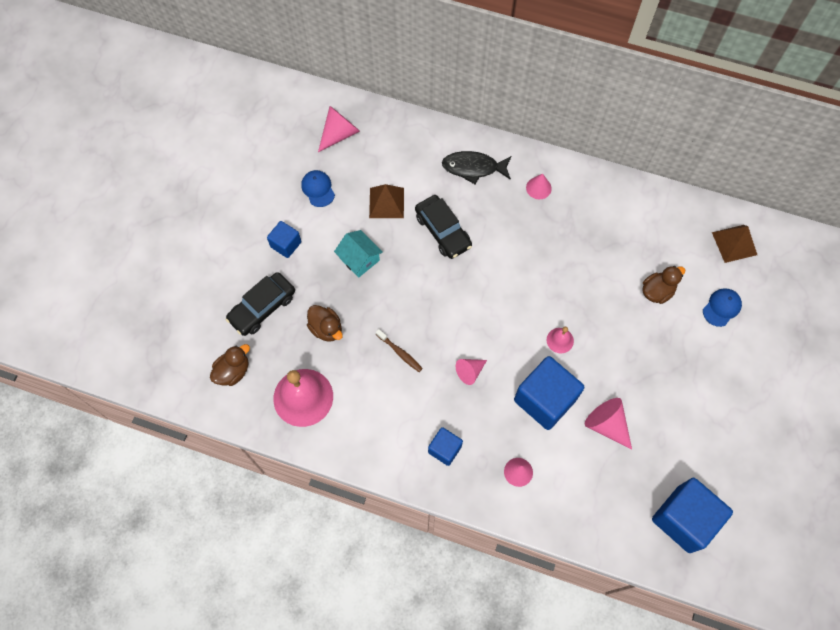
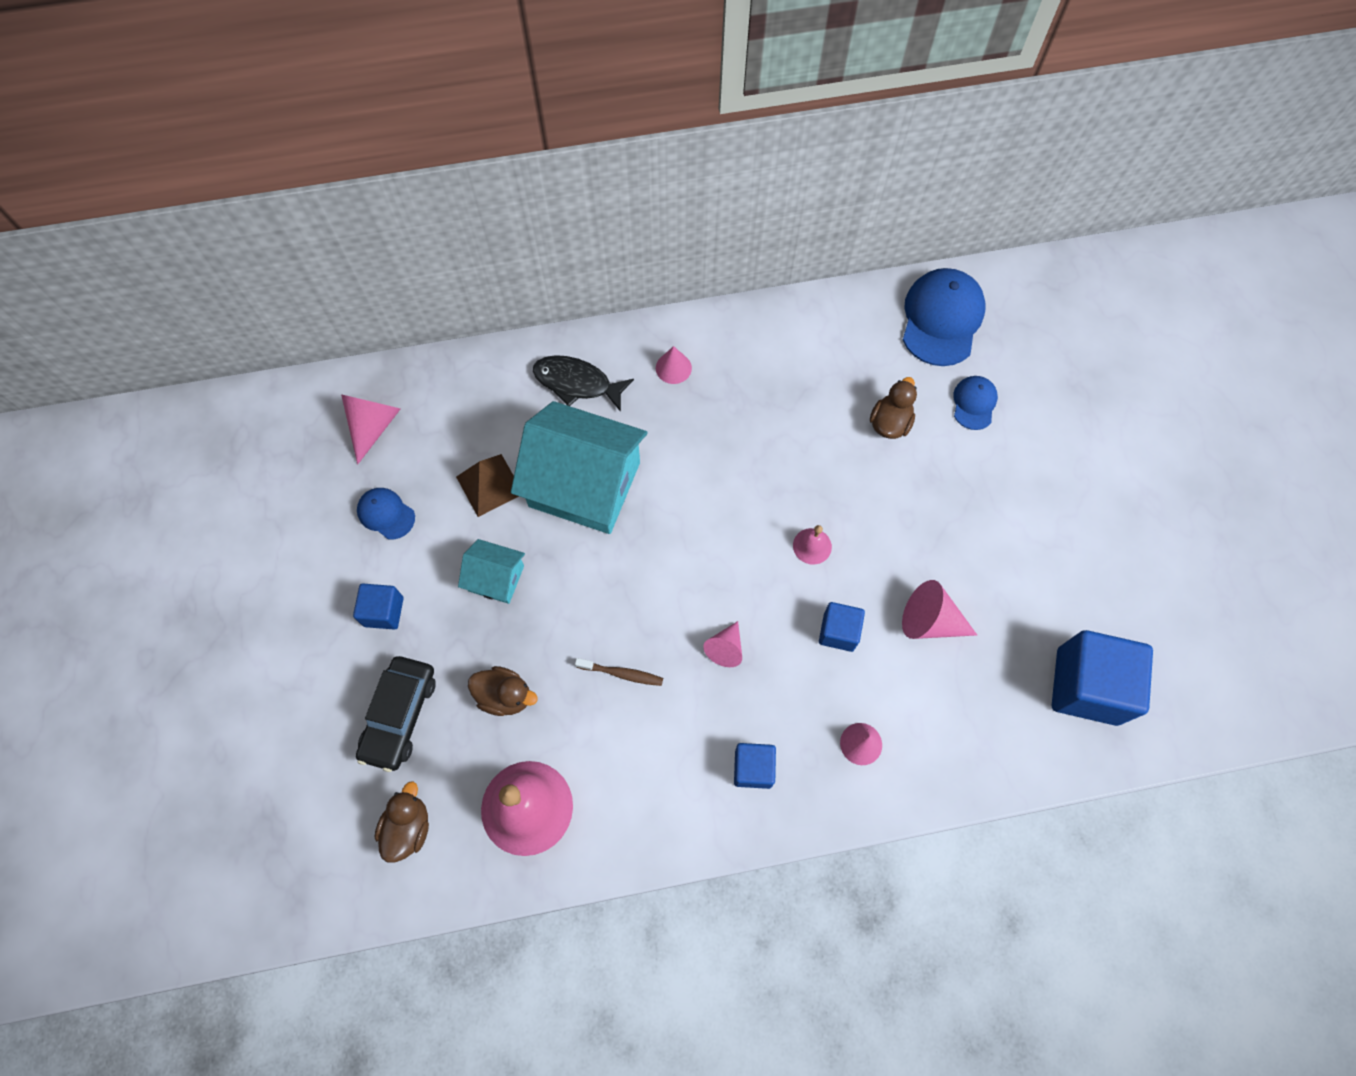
camera: 30 degrees left, 0 degrees up
(442, 231) = (585, 484): black car -> turquoise house
(473, 168) = (577, 383): black fish -> black fish turned 45 degrees clockwise
(545, 400) = (838, 632): blue cube -> blue cube, size x0.53
(734, 243) = (942, 319): brown pyramid -> blue cap

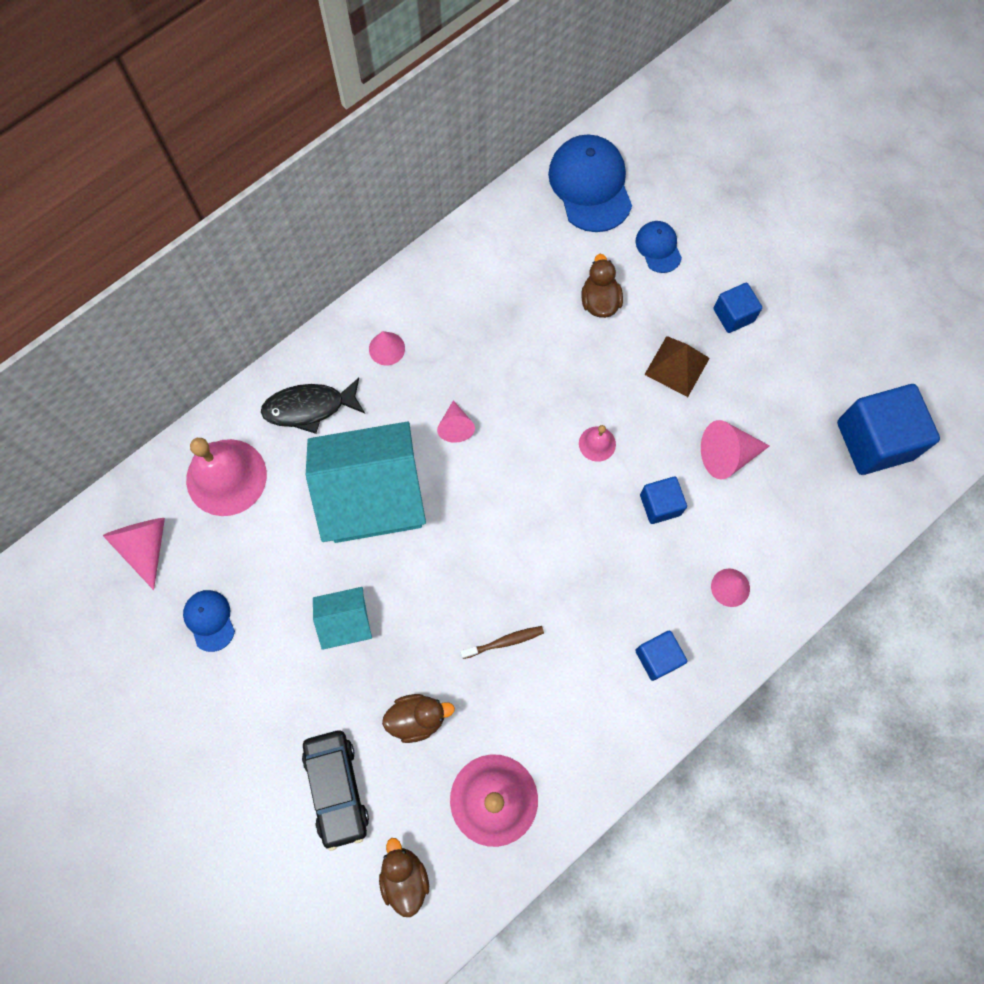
camera: 30 degrees left, 5 degrees up
(384, 612) = (264, 707): blue cube -> blue cube (733, 315)
(386, 514) = (209, 620): blue cap -> blue cap turned 60 degrees clockwise
(473, 404) = (226, 477): none -> pink bell
(489, 485) = (288, 542): brown pyramid -> brown pyramid (677, 366)
(725, 648) = (577, 571): pink cone -> pink cone (455, 426)

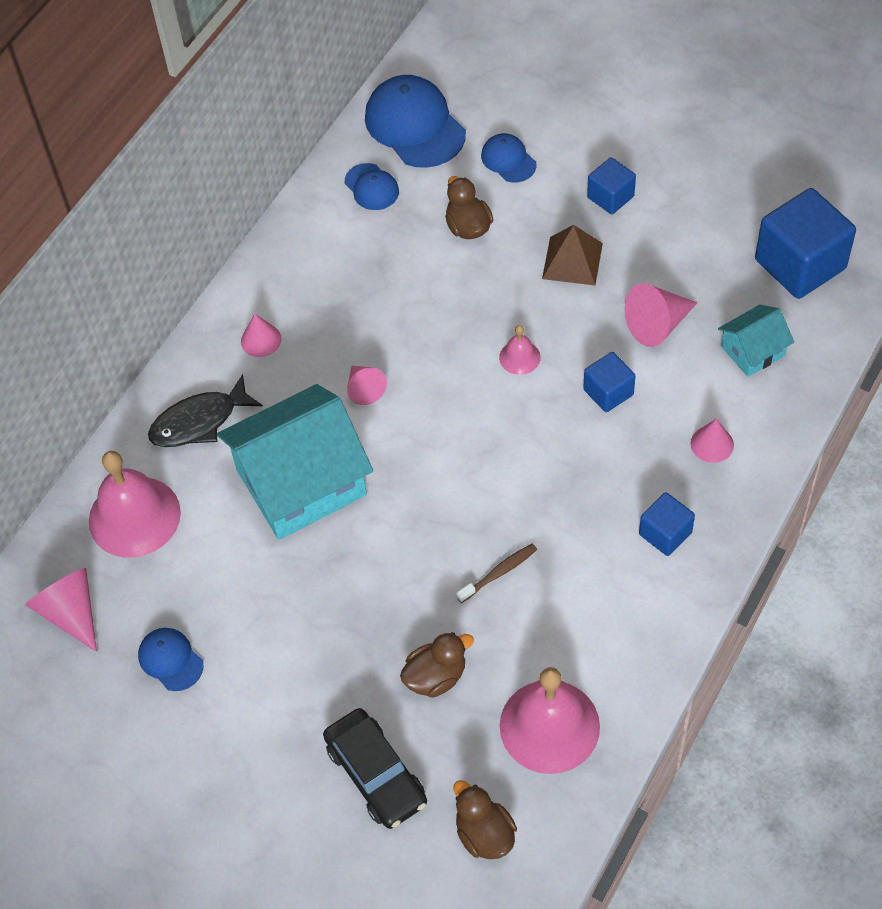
camera: 15 degrees left, 15 degrees down
(346, 622) = (321, 611): turquoise house -> turquoise house (752, 351)
(531, 233) = (371, 187): none -> blue cap

